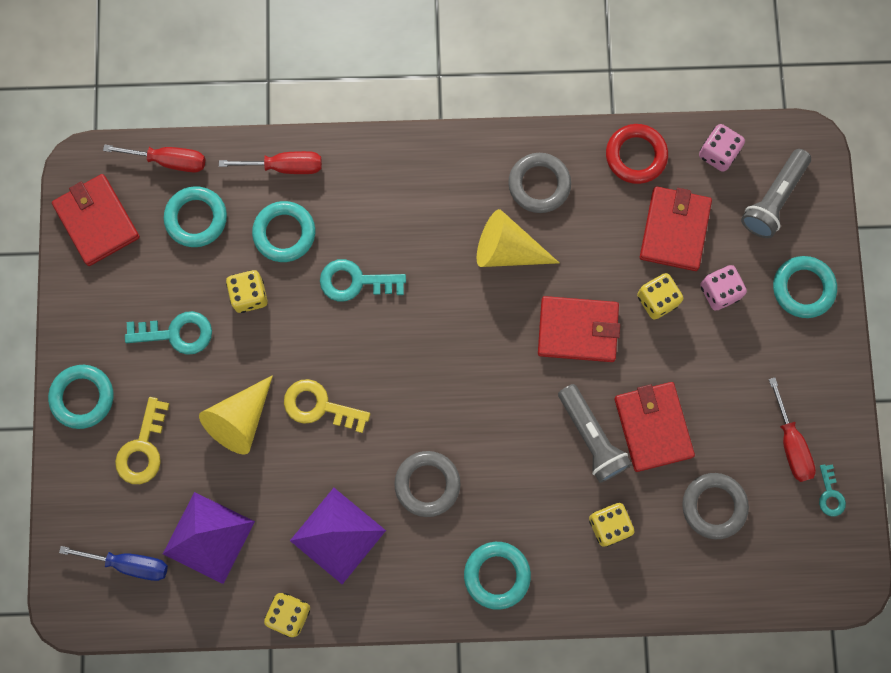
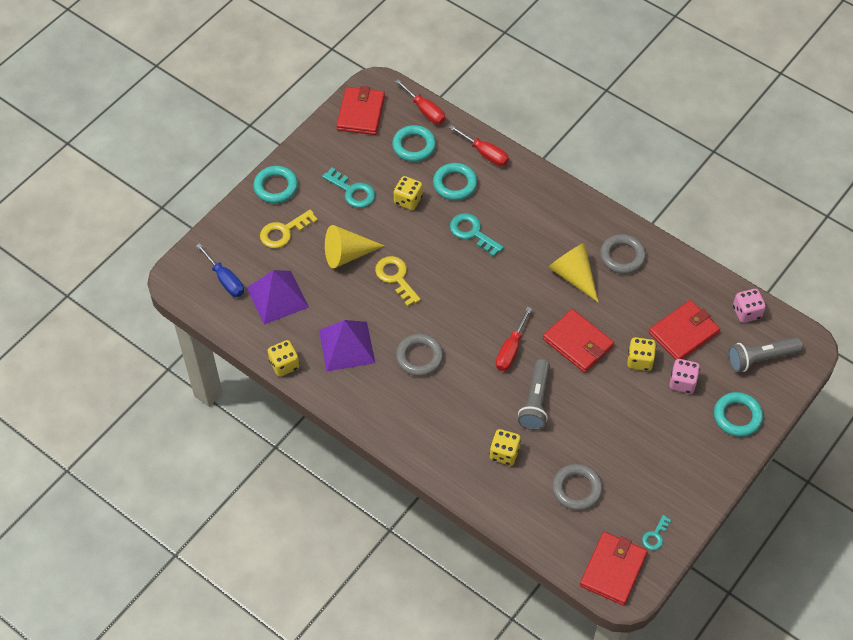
camera: 40 degrees right, 20 degrees down
(497, 575) = (416, 430): turquoise ring -> none
(636, 156) = (694, 280): red ring -> none
(653, 427) = (577, 422): red wallet -> red wallet (613, 569)
(790, 443) = (655, 491): red screwdriver -> red screwdriver (511, 350)

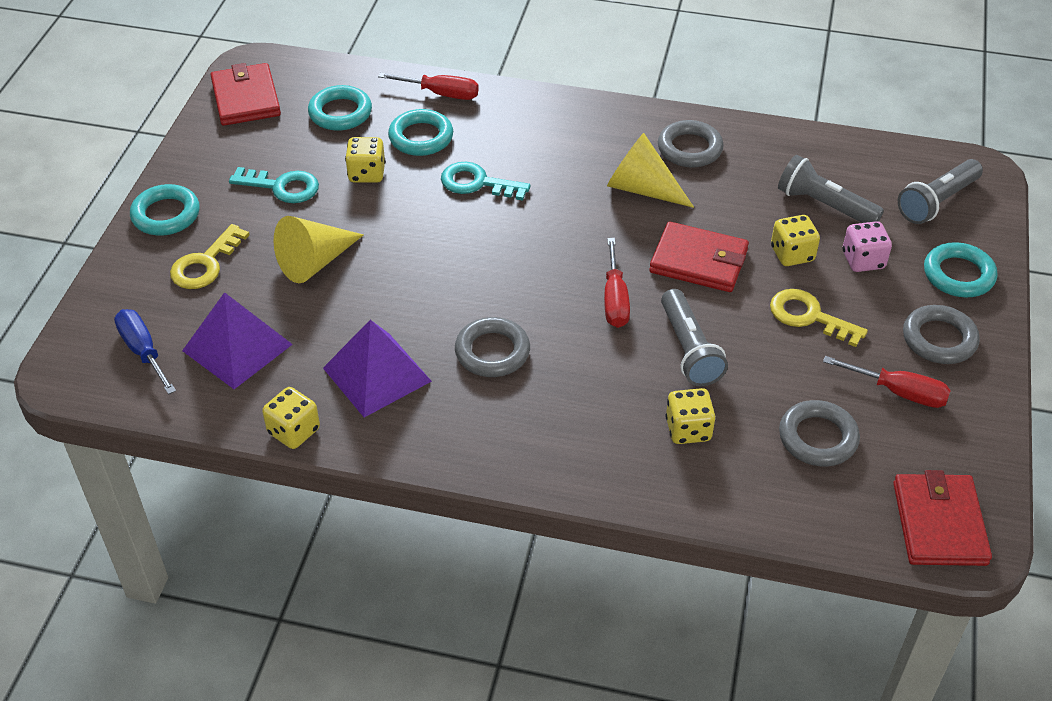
camera: 25 degrees left, 10 degrees down
(225, 279) = (143, 351): blue screwdriver -> blue screwdriver turned 150 degrees counterclockwise
(396, 277) = (401, 267): yellow key -> yellow key (809, 316)
(425, 110) = (333, 72): red screwdriver -> red screwdriver (898, 392)
(655, 536) = (962, 456): turquoise key -> none
(684, 332) = (824, 205): red wallet -> grey flashlight
(693, 455) = (939, 339): none -> grey ring
(746, 312) = (883, 159): pink dice -> none

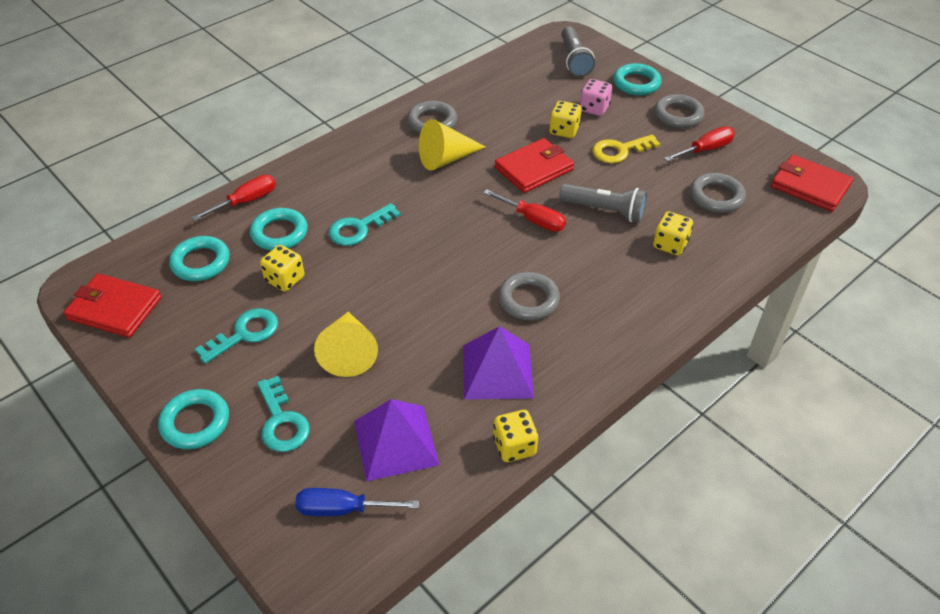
camera: 55 degrees left, 0 degrees up
(205, 264) = (282, 421): yellow key -> turquoise key
(824, 205) = (536, 98): grey flashlight -> none

